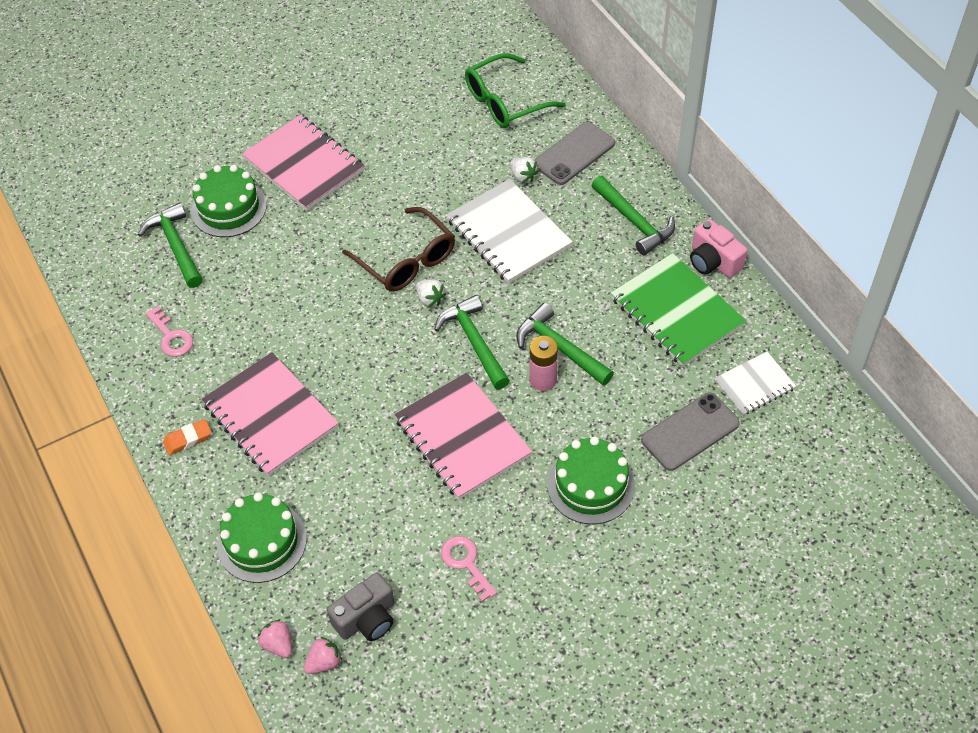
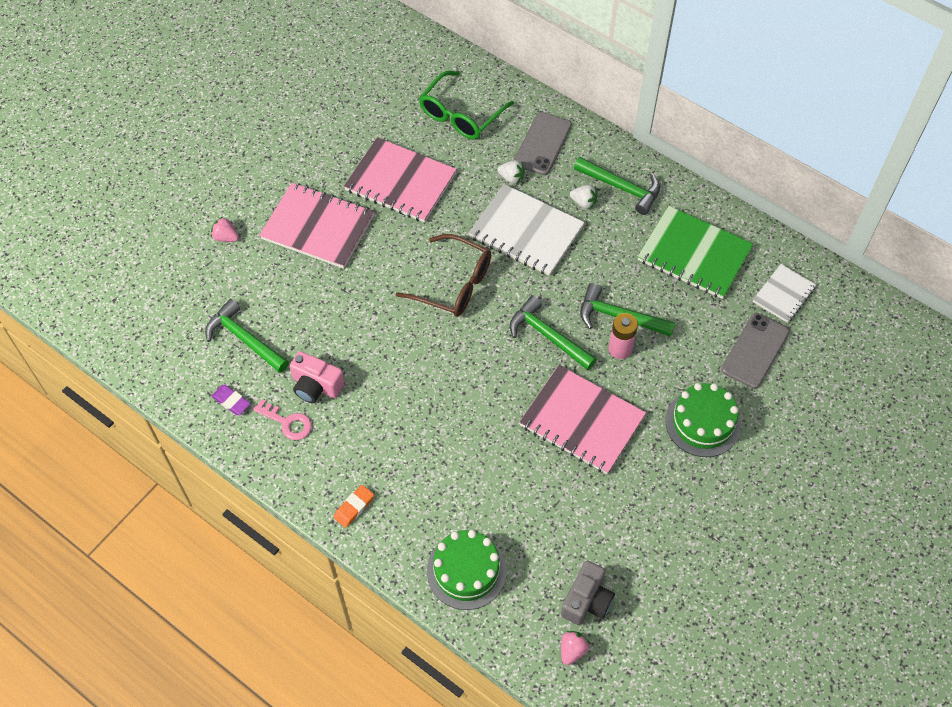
camera: 25 degrees left, 5 degrees up
(130, 299) = (231, 401): none -> purple eraser
(229, 208) = (273, 288): green cake -> none
(270, 416) = (413, 461): pink notebook -> pink notebook (400, 182)
(278, 644) = (527, 651): pink strawberry -> pink strawberry (226, 237)
(430, 299) = (492, 311): white strawberry -> white strawberry (583, 202)
(466, 563) = (640, 524): pink key -> none
(713, 261) = (701, 201): pink camera -> pink camera (316, 386)

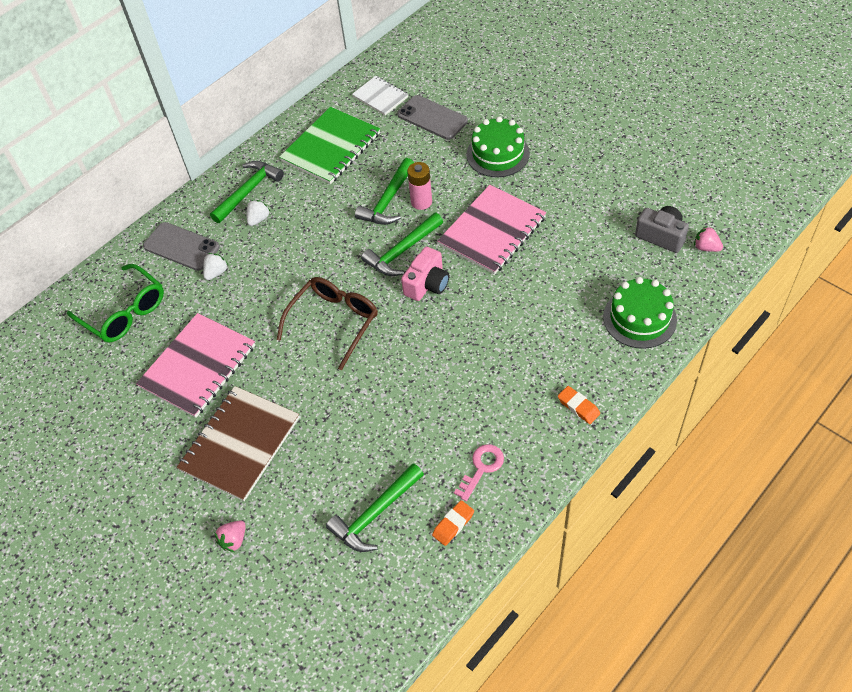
camera: 80 degrees left, 5 degrees down
(231, 401) = (453, 524): purple eraser -> orange eraser
(316, 386) = (440, 442): pink camera -> pink camera (427, 284)
(318, 227) = (240, 444): pink notebook -> brown notebook
(526, 232) = (283, 263): white notebook -> none

